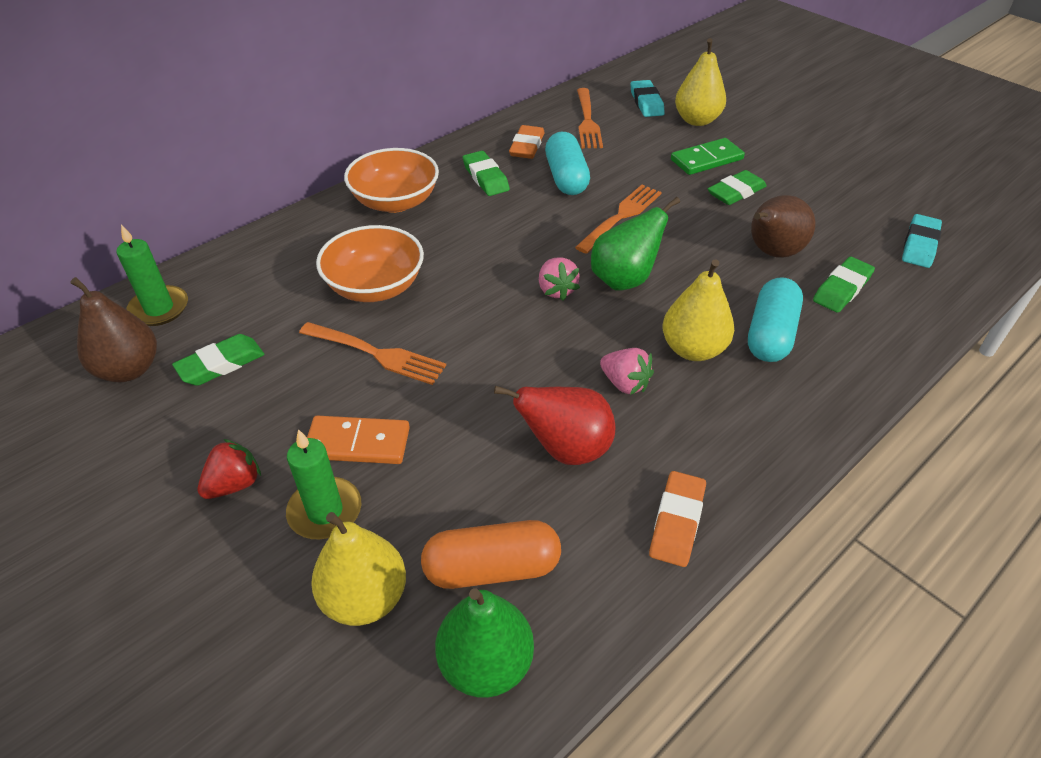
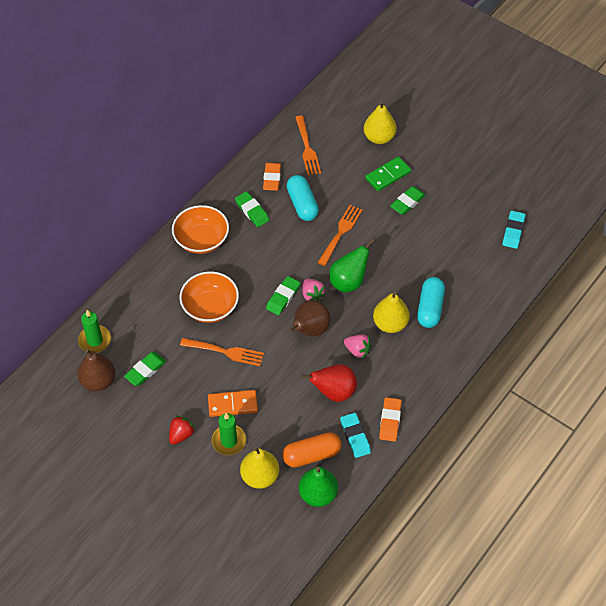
camera: 10 degrees left, 10 degrees up
(646, 102) = (344, 123): turquoise eraser -> turquoise eraser (355, 436)
(772, 252) = (430, 249): brown pear -> brown pear (310, 330)
(842, 289) = (468, 271): green eraser -> green eraser (283, 297)

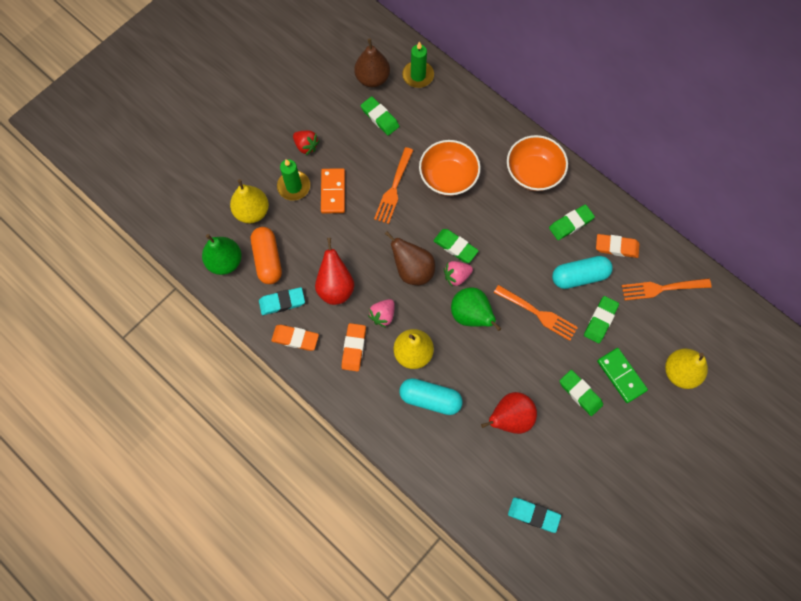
camera: 95 degrees right, 15 degrees up
(341, 189) = (600, 320): none -> green eraser
(392, 371) = (354, 348): none -> orange eraser
(437, 250) = (510, 418): none -> red pear

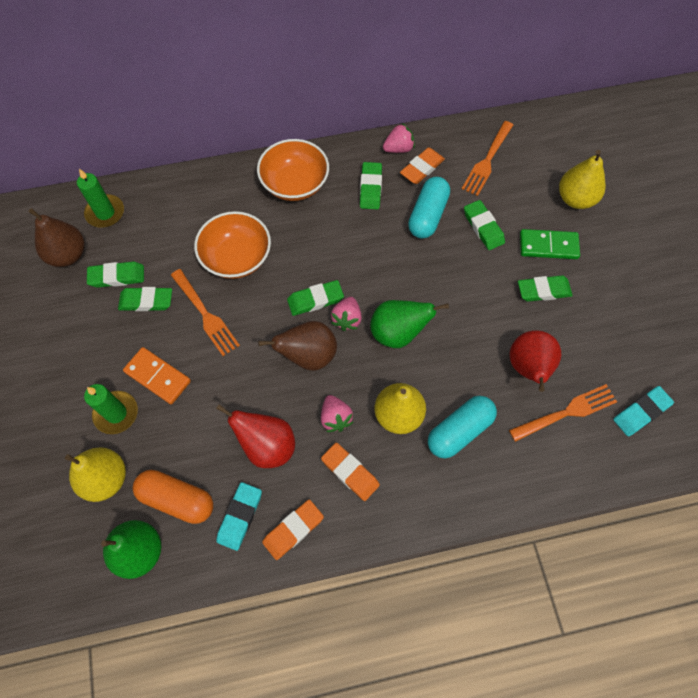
camera: 55 degrees left, 5 degrees down
(306, 146) = (81, 369): red strawberry -> none
(376, 147) = (146, 301): none -> green eraser
(538, 313) = (439, 273): orange fork -> orange fork (567, 412)
(620, 220) = (398, 148): none -> pink strawberry

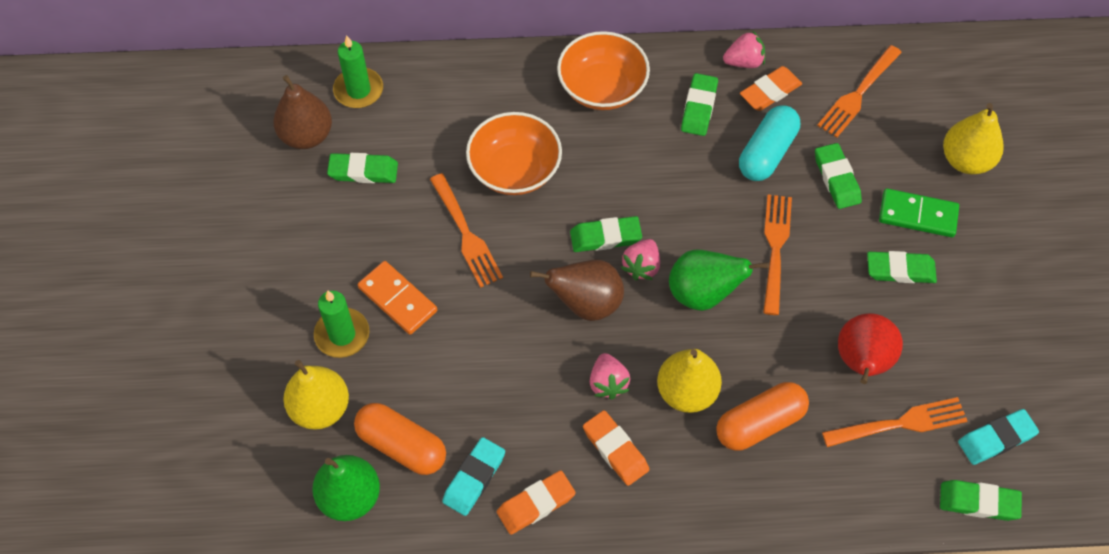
camera: 10 degrees right, 5 degrees down
(146, 301) = (395, 206): green eraser -> green eraser (978, 502)
(267, 446) = (519, 402): red pear -> none
(447, 288) = (775, 249): none -> orange fork
(459, 431) = (759, 423): turquoise capsule -> orange capsule

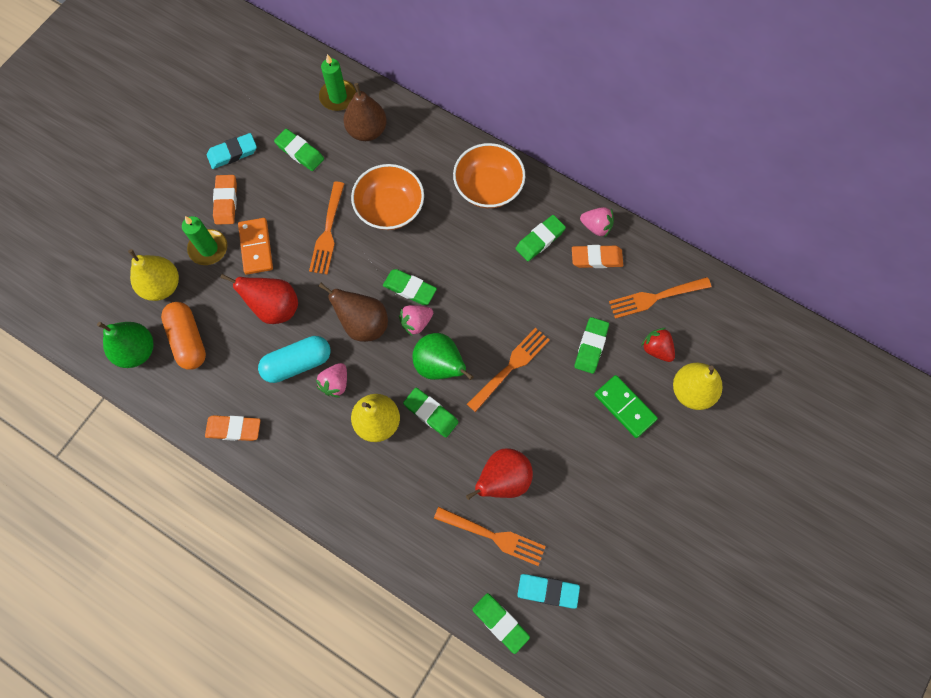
camera: 35 degrees right, 10 degrees up
(306, 135) = (285, 108): brown pear -> brown pear (367, 131)
(473, 349) = (274, 308): none -> red pear
(474, 478) = (212, 388): turquoise eraser -> turquoise eraser (232, 153)
(615, 450) = (306, 428): orange eraser -> orange eraser (226, 201)
(759, 423) = (405, 473): orange capsule -> none
(767, 153) = (559, 299): turquoise capsule -> turquoise capsule (297, 363)
(900, 141) = (656, 349): none -> red strawberry
(900, 270) = (580, 436): green eraser -> green eraser (431, 413)

